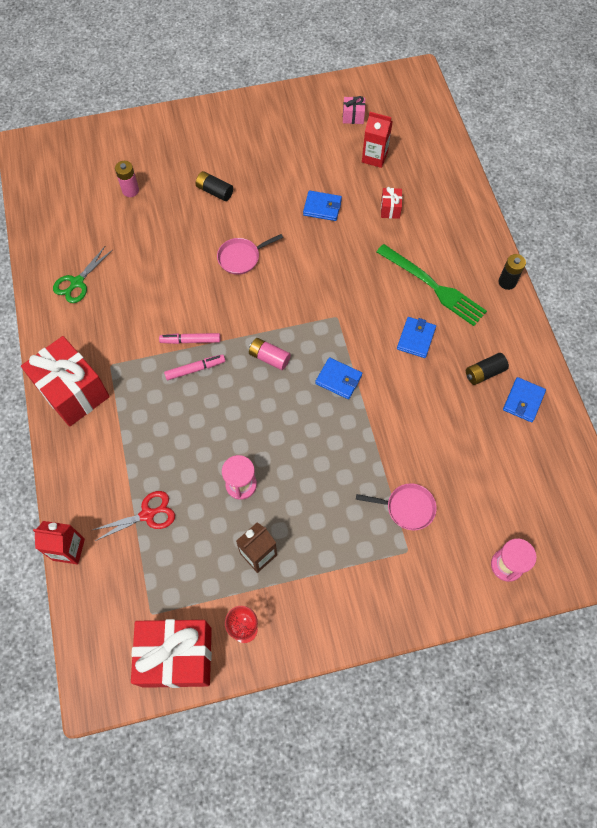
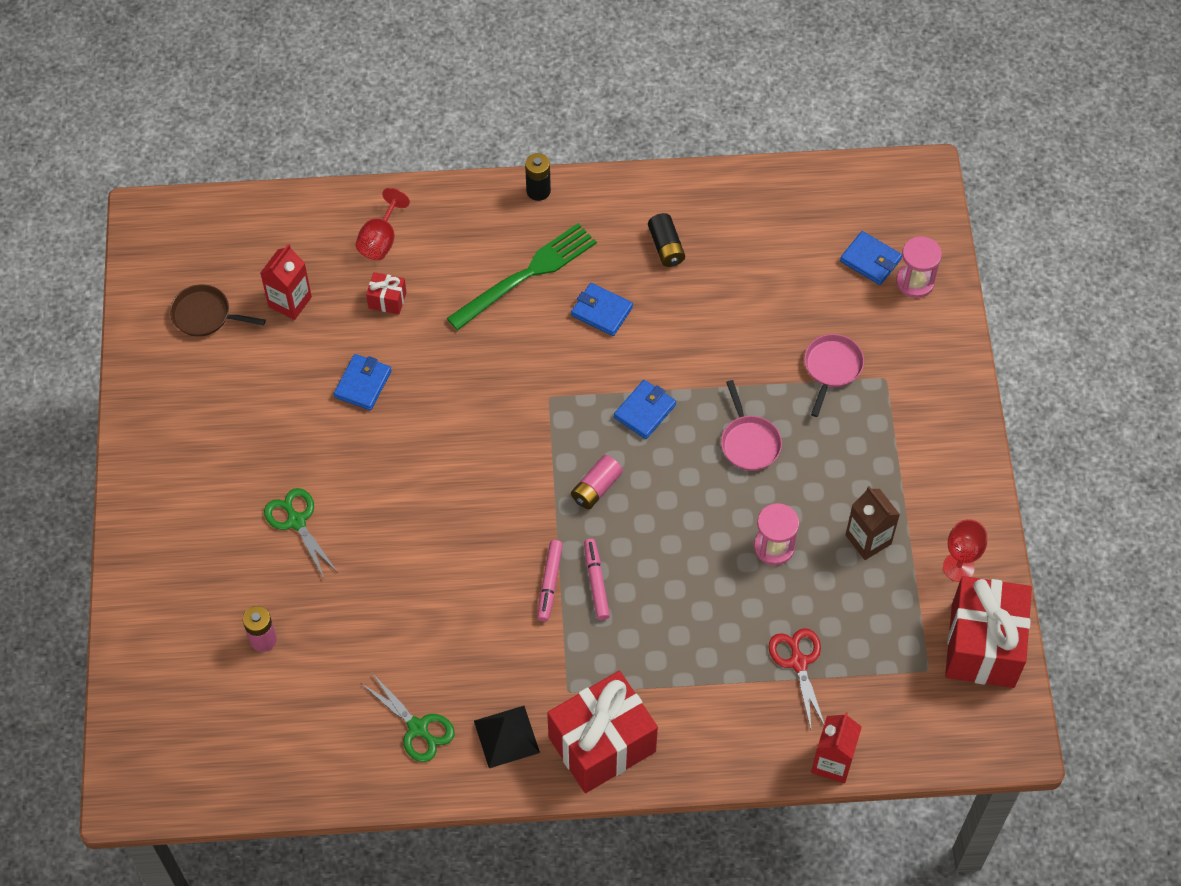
camera: 80 degrees left, 5 degrees down
(75, 333) = (506, 736): none -> black pyramid
(214, 191) = (296, 521): black battery -> green scissors
(241, 257) = (425, 500): pink pan -> pink pan (749, 442)
(353, 117) = (205, 315): pink gift -> brown pan
(436, 197) = (380, 240): none -> red goblet
(523, 401) = (712, 215): blue wallet -> blue wallet (870, 260)

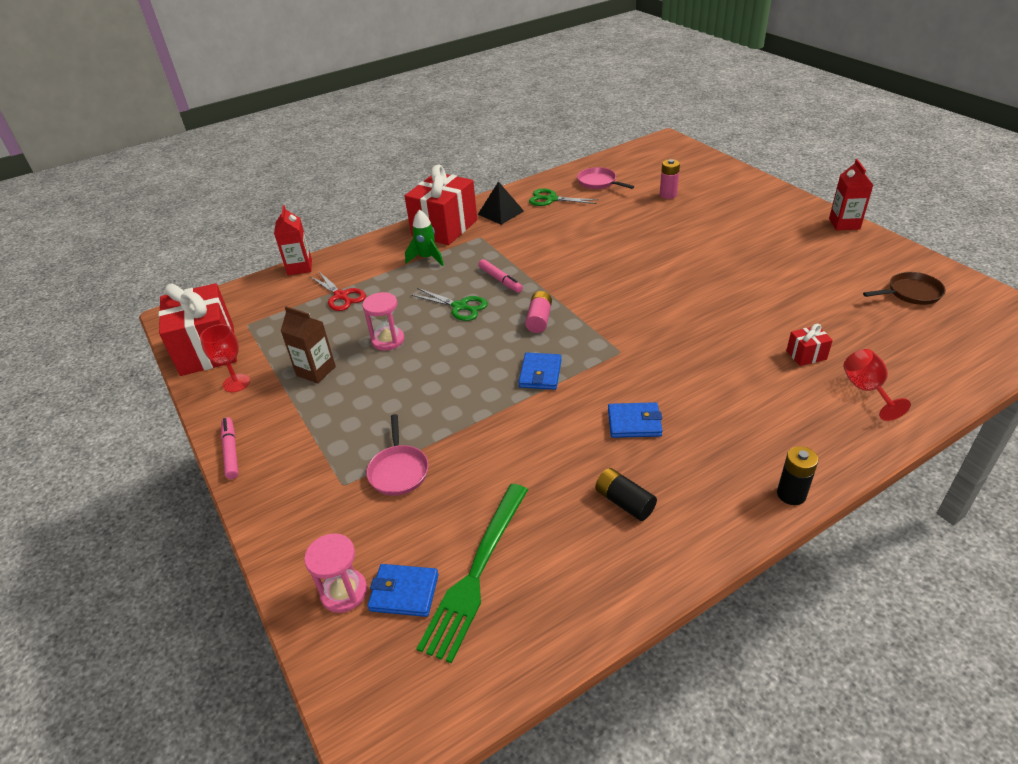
camera: 155 degrees right, 20 degrees down
(290, 302) = (870, 324): red carton -> red carton (844, 224)
(296, 521) = (710, 235): green scissors -> green scissors (460, 306)
(363, 384) = (757, 304): blue wallet -> none
(526, 275) = (723, 420): green fork -> green fork (476, 572)
(550, 583) = (529, 269): pink marker -> pink marker (231, 452)
(660, 682) = (427, 258): none -> green rocket
(749, 442) = (443, 389): pink pan -> pink pan (599, 182)

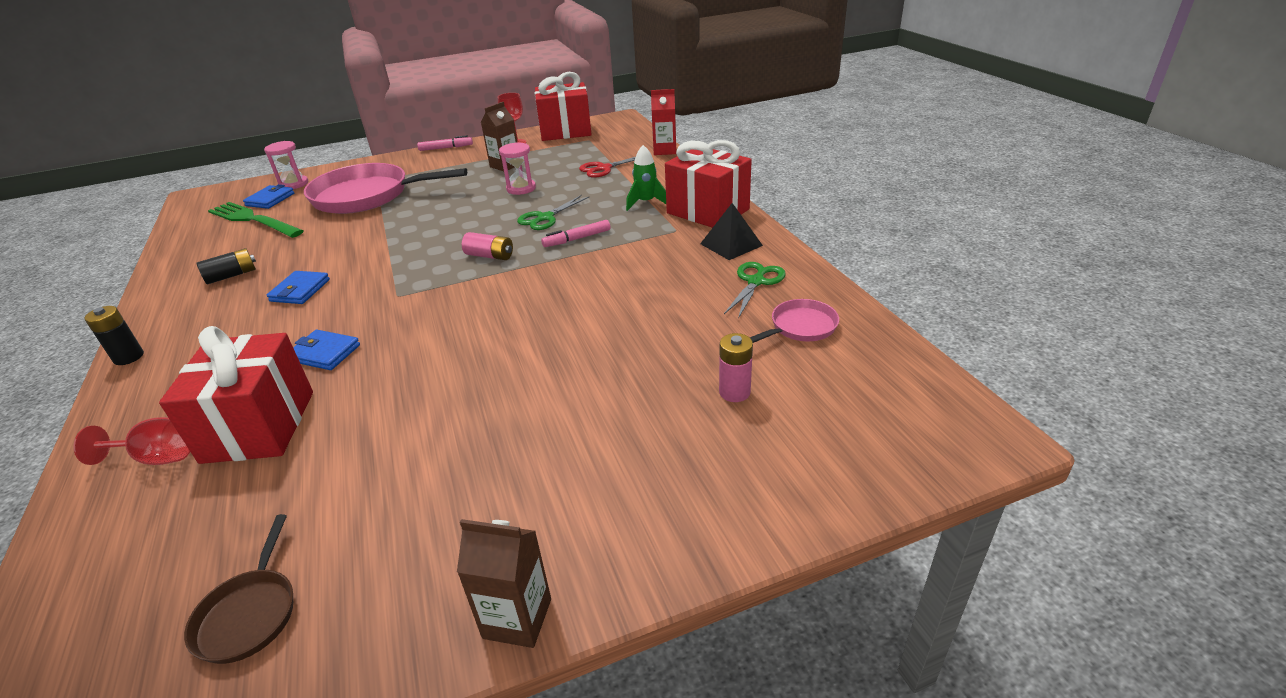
camera: 100 degrees right, 5 degrees down
(398, 470) = (368, 196): pink pan -> pink pan, size x2.17
(540, 374) = (410, 251): blue wallet -> blue wallet (325, 353)
(806, 355) = (259, 426): red gift -> red gift, size x2.35
(844, 224) = (517, 618): red carton -> brown carton

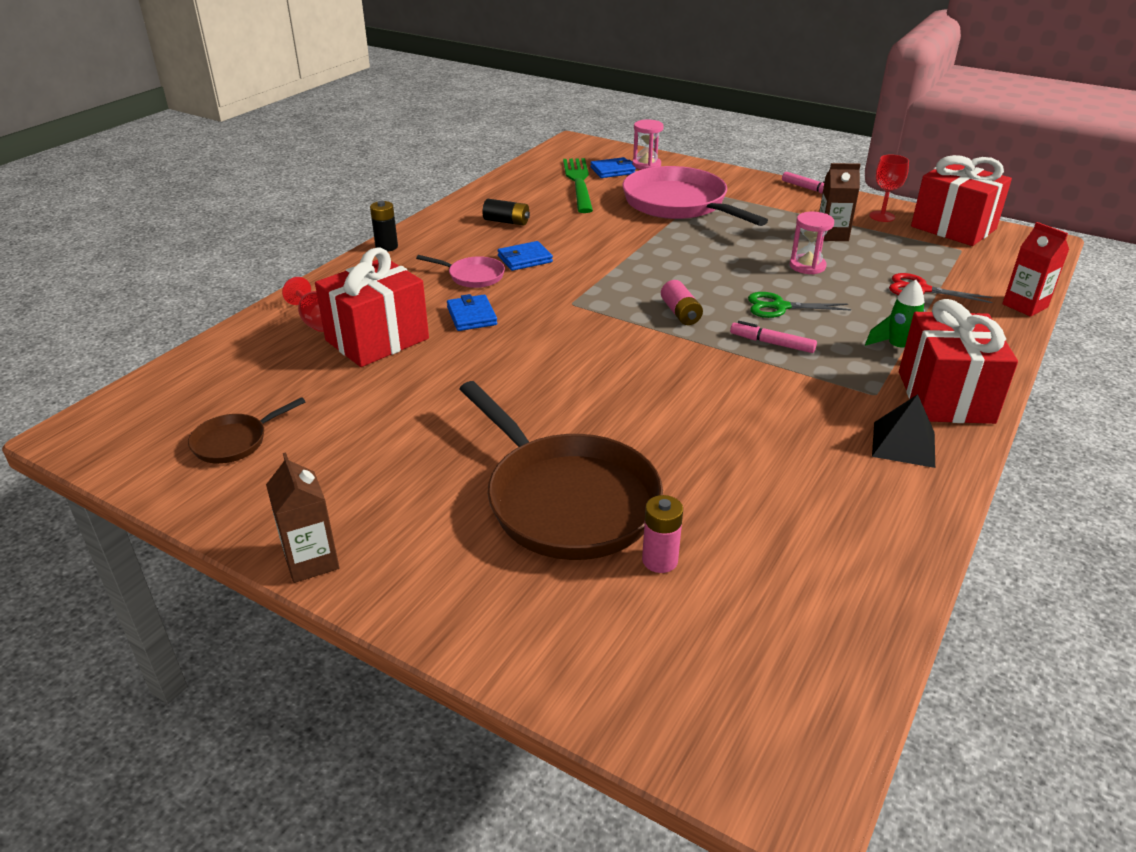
camera: 50 degrees right, 0 degrees up
(622, 408) = (566, 499): none -> brown pan
(756, 282) = (857, 494): green scissors -> none
(800, 327) = (816, 562): pink pan -> pink pan (473, 276)

